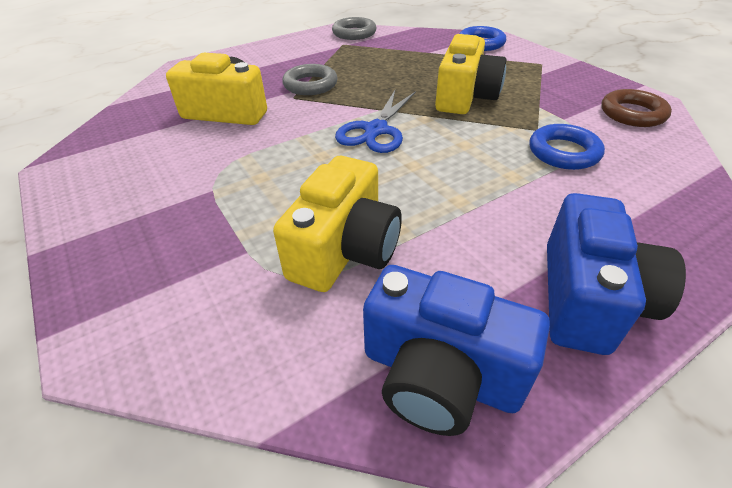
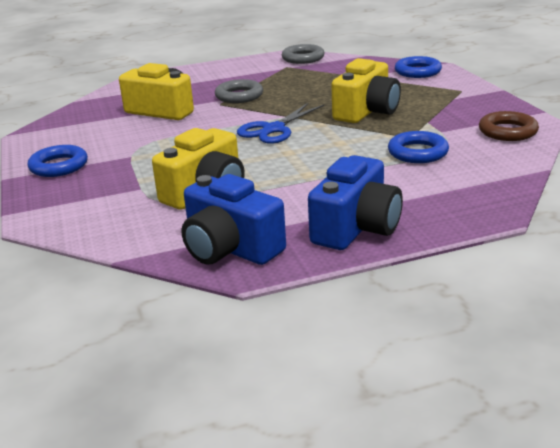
camera: 15 degrees right, 15 degrees down
(113, 219) = (59, 166): none -> blue ring

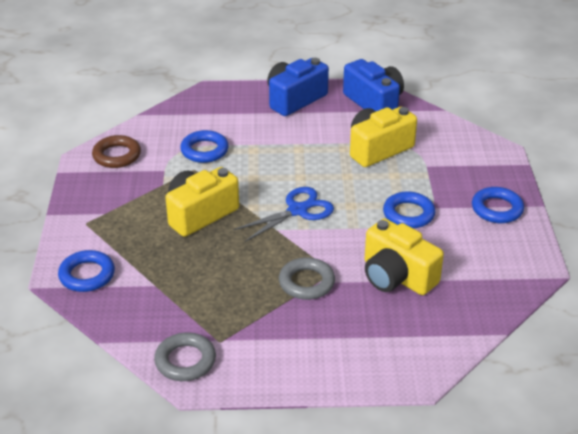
camera: 165 degrees left, 10 degrees up
(157, 146) = (408, 214): none -> blue ring

